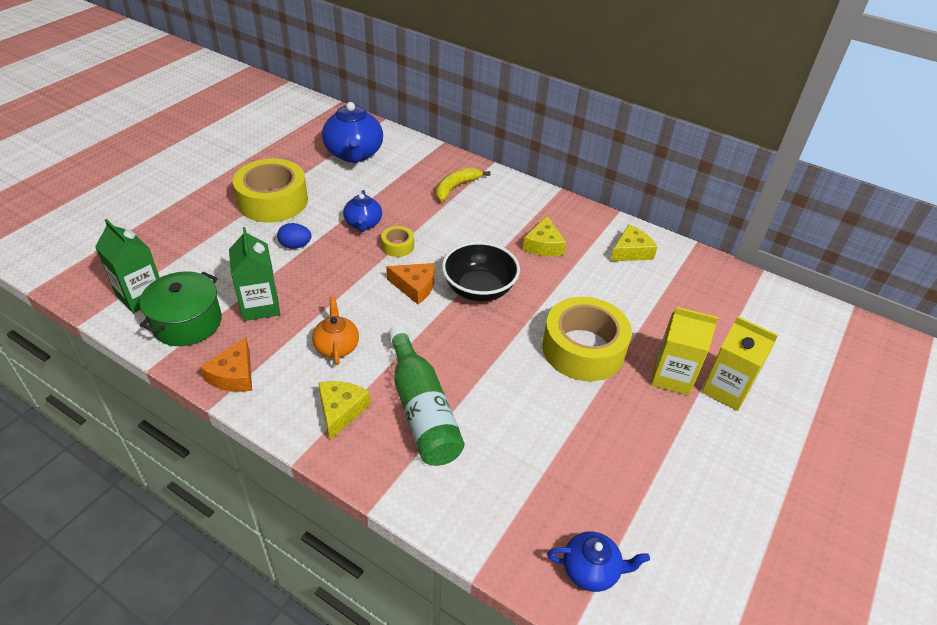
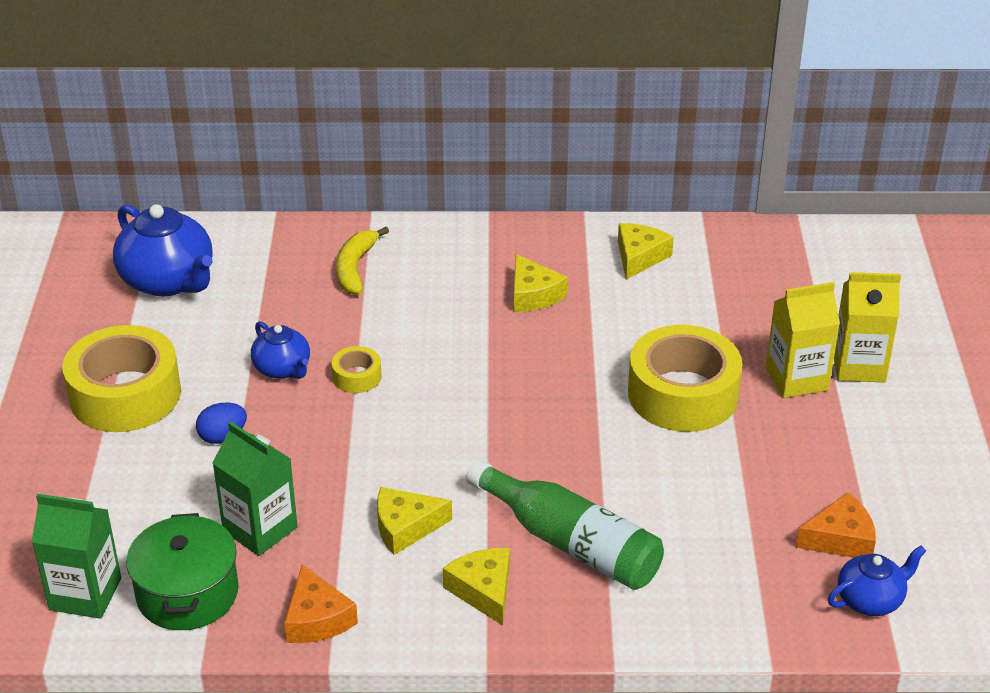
camera: 30 degrees left, 5 degrees down
(337, 346) = (405, 527): orange teapot -> yellow cheese
(415, 287) = (428, 415): orange cheese -> orange cheese (840, 539)
(479, 289) = (507, 382): black bowl -> none

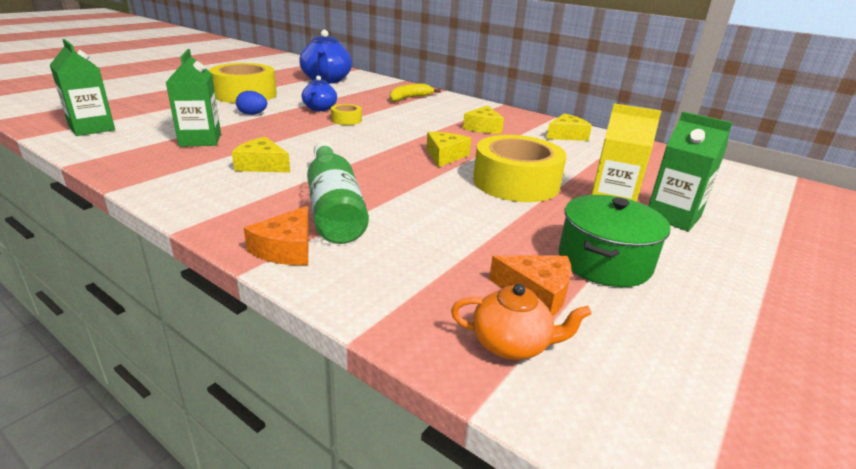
camera: 35 degrees right, 10 degrees down
(187, 593) = (124, 144): green pot -> green pot (604, 261)
(317, 618) = (147, 174): orange cheese -> orange cheese (286, 249)
(483, 590) = (245, 202): yellow cheese -> yellow cheese (445, 156)
(859, 366) = (673, 217): yellow carton -> green carton
(870, 600) = (512, 344): blue teapot -> orange teapot

